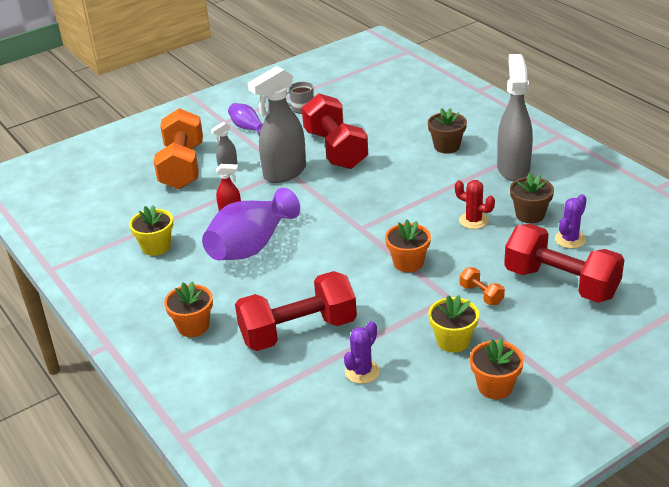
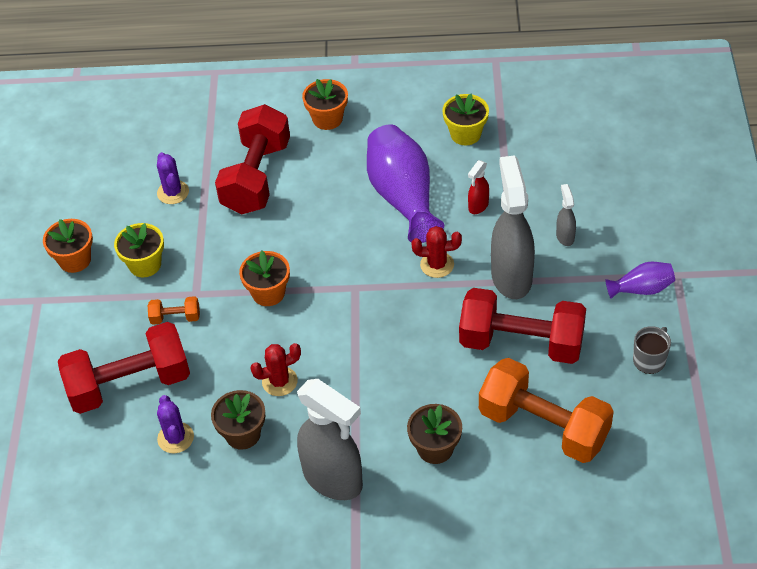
camera: 125 degrees right, 15 degrees up
(182, 167) = (599, 201): orange dumbbell -> orange dumbbell (543, 426)
(303, 204) = (437, 265): none -> red cactus

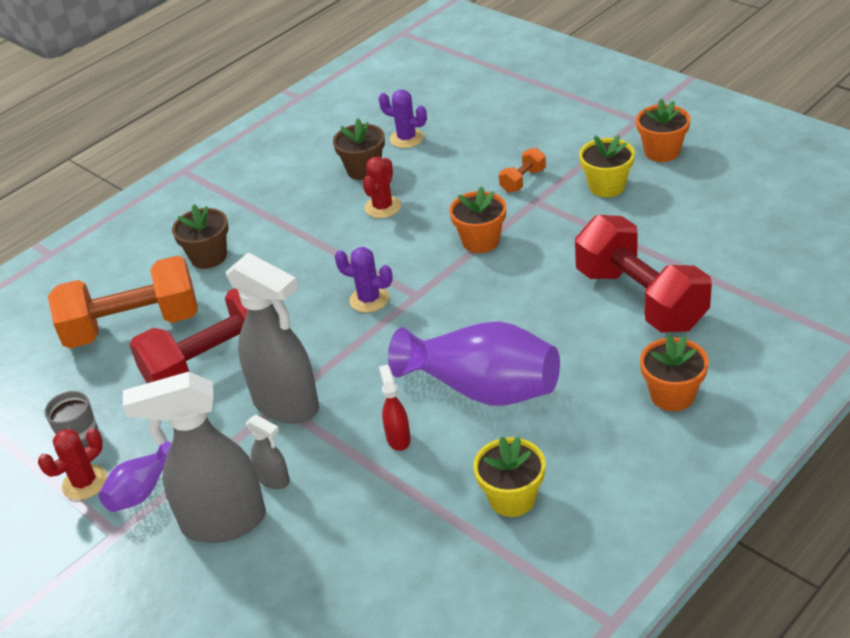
camera: 135 degrees right, 10 degrees down
(129, 384) = (486, 135): red dumbbell -> none
(173, 192) = (683, 236): purple cactus -> purple cactus (369, 299)
(333, 479) = (263, 195): grey spray bottle -> grey spray bottle (223, 522)
(437, 265) = (369, 362): red cactus -> red cactus (85, 482)

